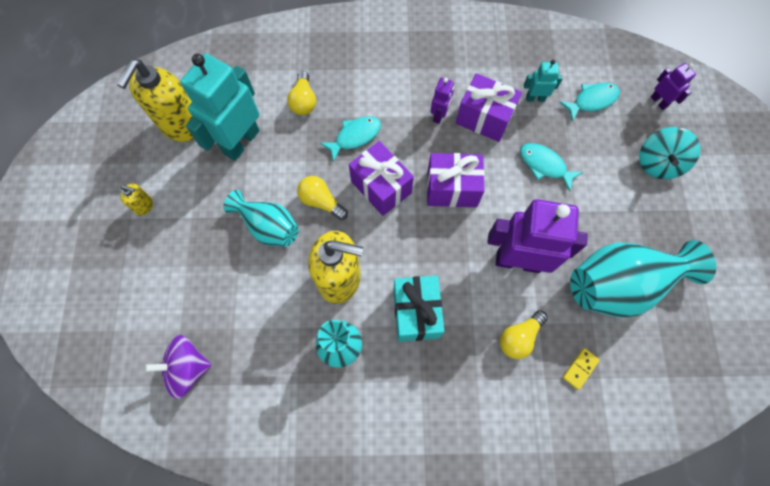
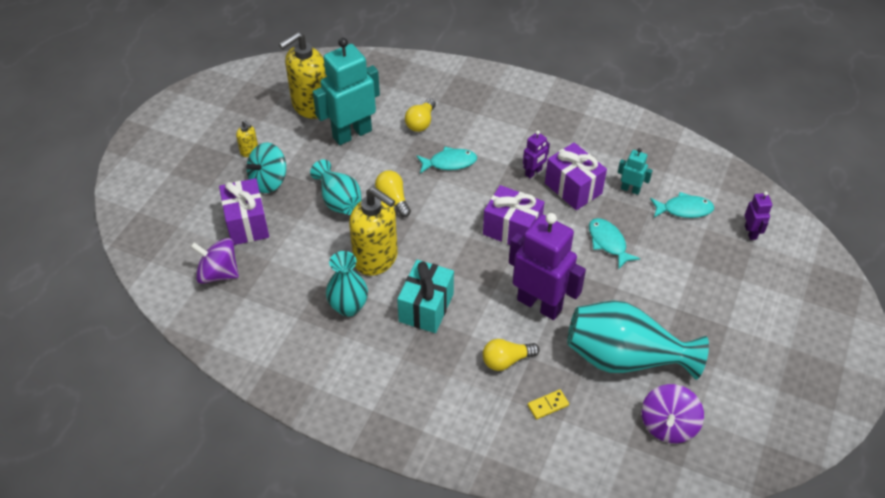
camera: 25 degrees right, 20 degrees down
(381, 187) = (450, 207): purple gift -> purple gift (247, 223)
(658, 163) = (720, 279): turquoise spinning top -> turquoise spinning top (269, 181)
(691, 338) = (668, 425): none -> purple spinning top

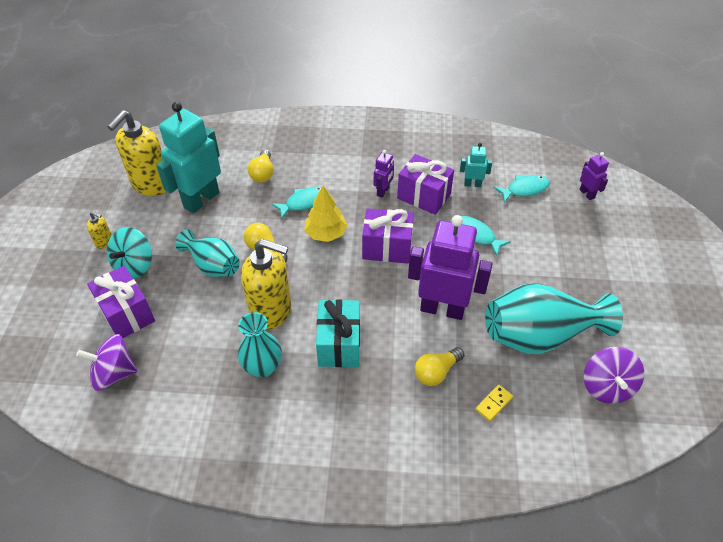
camera: 20 degrees left, 0 degrees up
(458, 199) = (326, 233): none -> yellow tree

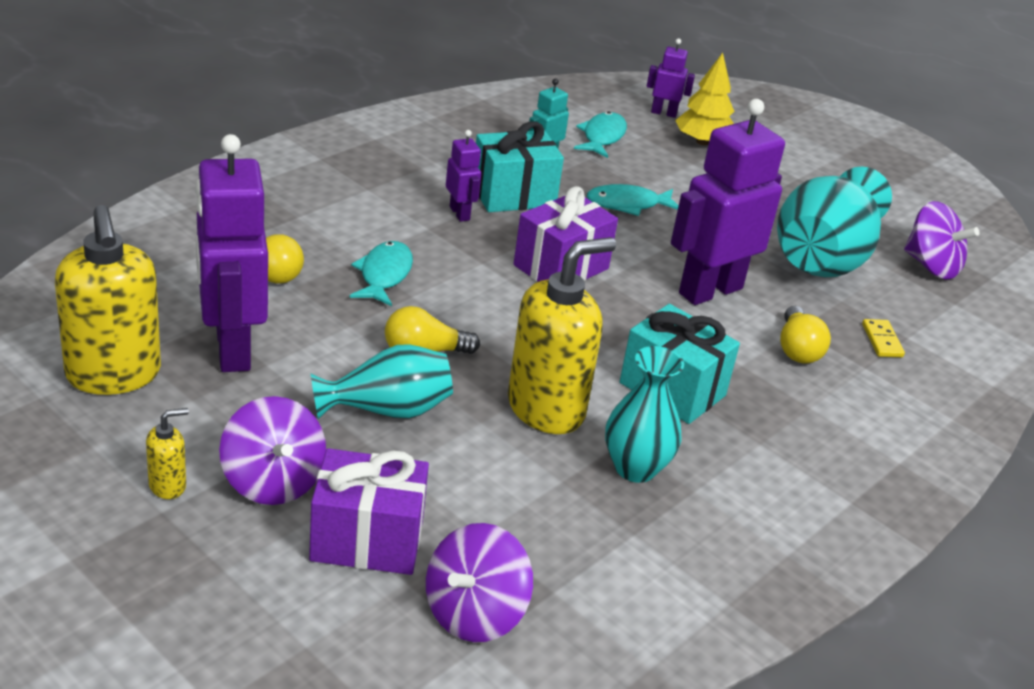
camera: 55 degrees left, 15 degrees down
(134, 265) = (273, 481): turquoise spinning top -> purple spinning top
(201, 200) = (231, 349): turquoise robot -> purple robot
(326, 233) = (468, 292): yellow tree -> yellow tree (702, 142)
(424, 196) = (513, 195): purple gift -> turquoise gift

